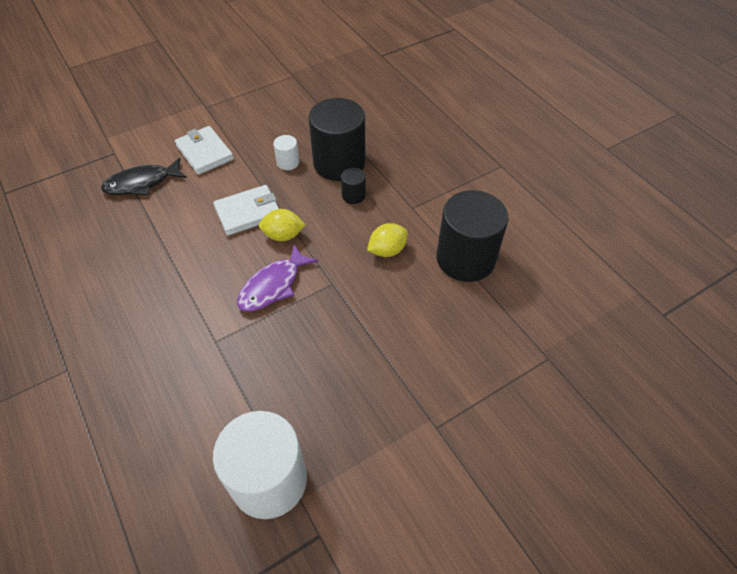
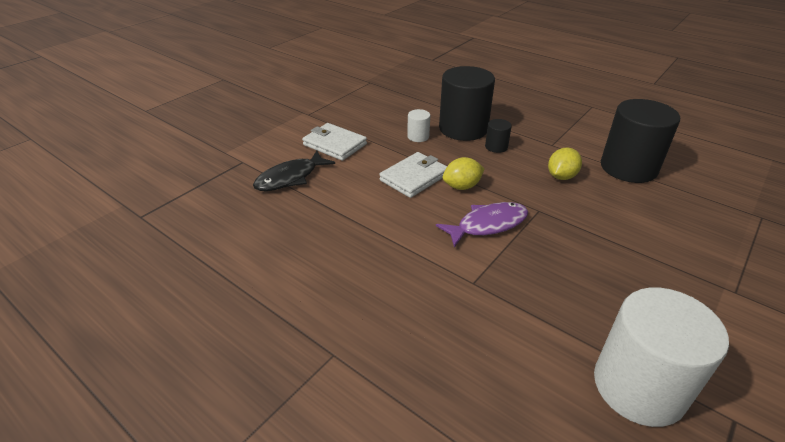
camera: 20 degrees left, 15 degrees down
(273, 286) = (488, 225): purple fish -> purple fish turned 135 degrees counterclockwise

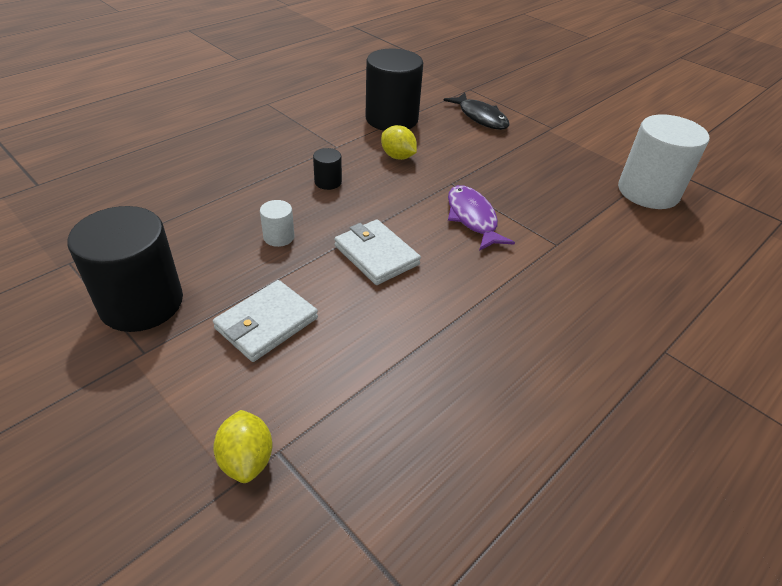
camera: 85 degrees left, 5 degrees up
(290, 178) = (348, 381): black fish -> black fish (480, 117)
(462, 186) = (403, 222): yellow lemon -> yellow lemon (247, 459)
(463, 129) = (275, 197): black cylinder -> black cylinder (141, 303)

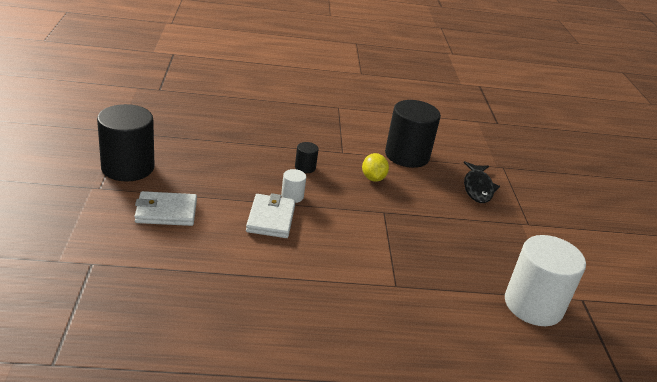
camera: 40 degrees right, 10 degrees down
(247, 459) = (76, 256): yellow lemon -> none
(279, 237) = (233, 178): white cylinder -> white cylinder (292, 196)
(472, 218) = (363, 237): purple fish -> none

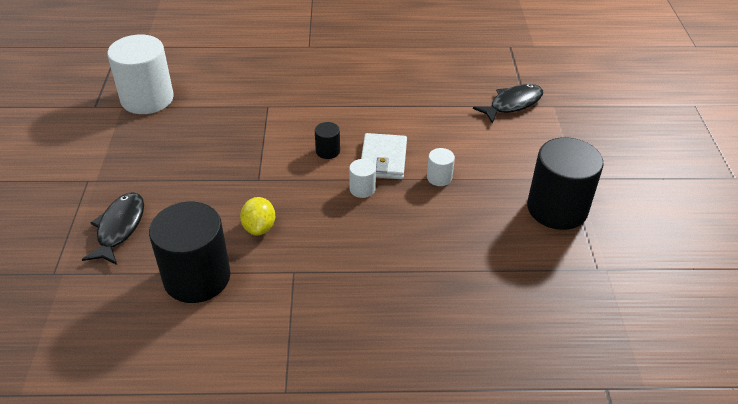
camera: 175 degrees left, 10 degrees up
(108, 266) = (512, 104): none -> black fish
(166, 212) = (489, 157): white wallet -> none
(221, 199) = (439, 177): none -> white cylinder
(305, 167) = (347, 235): black cylinder -> black cylinder (327, 151)

